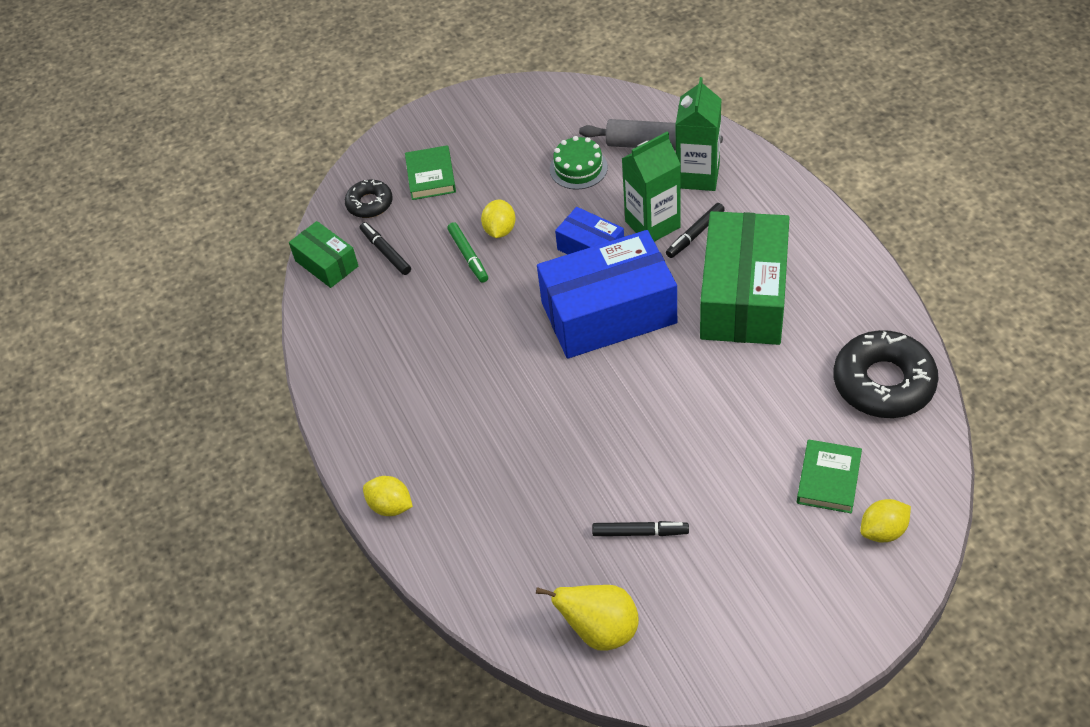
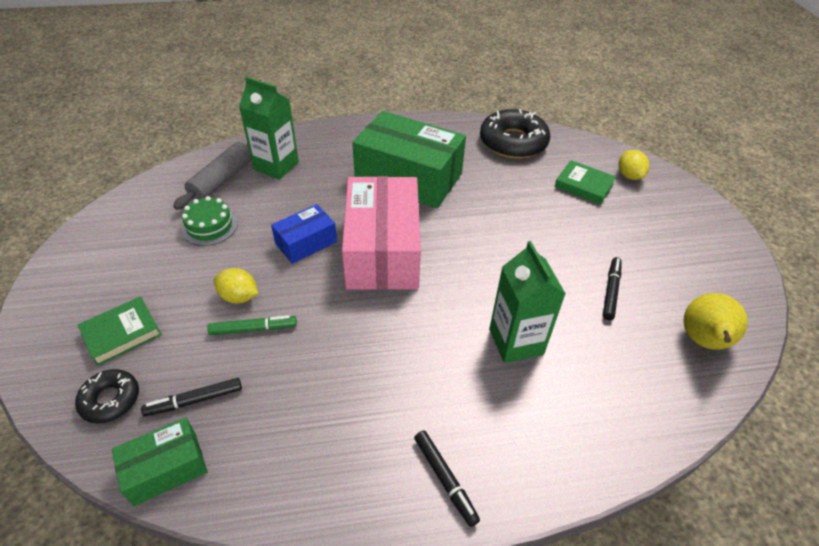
camera: 80 degrees left, 5 degrees down
(390, 506) = (543, 478): yellow lemon -> none
(431, 176) = (122, 333): green book -> green book turned 45 degrees counterclockwise
(608, 313) = (382, 250): blue box -> pink box
(652, 224) = (307, 201): green carton -> green carton (516, 341)
(695, 234) = (333, 183): black marker -> black marker (445, 479)

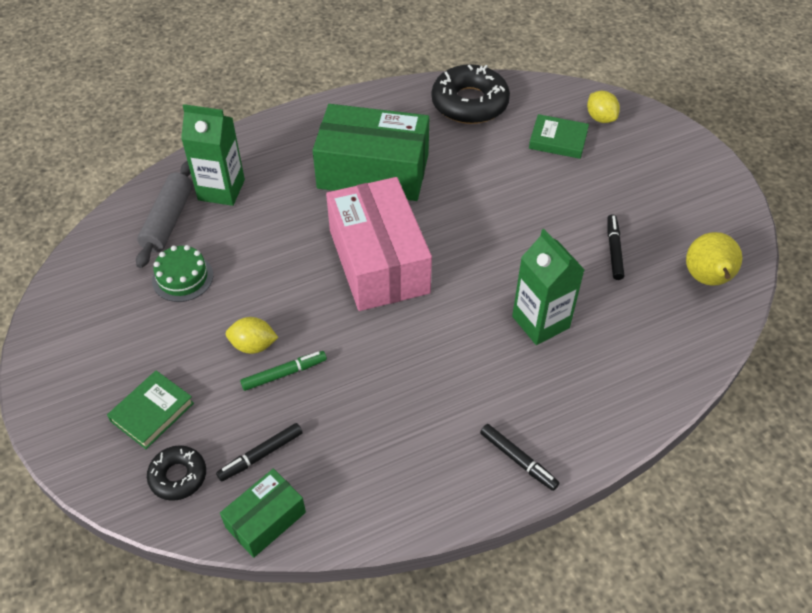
camera: 15 degrees left, 5 degrees up
(306, 243) = (295, 271): blue box -> none

